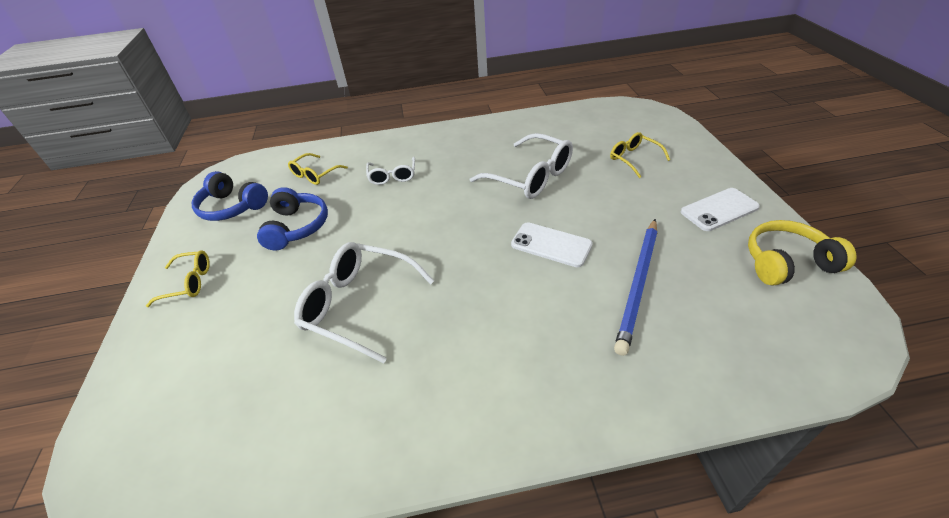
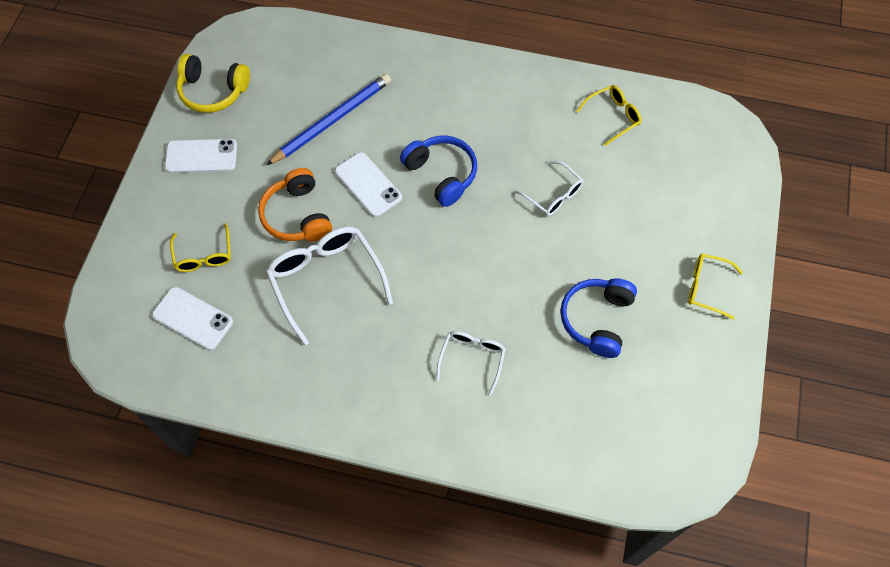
camera: 160 degrees left, 20 degrees up
(232, 207) = (670, 393): blue headphones -> blue headphones (441, 174)
(315, 175) = (565, 411): yellow glasses -> yellow glasses (613, 116)
(358, 305) = (553, 195): white glasses -> white glasses, size x0.57
(591, 203) = (297, 215): none -> orange headphones
(602, 132) = (192, 318): none -> white phone

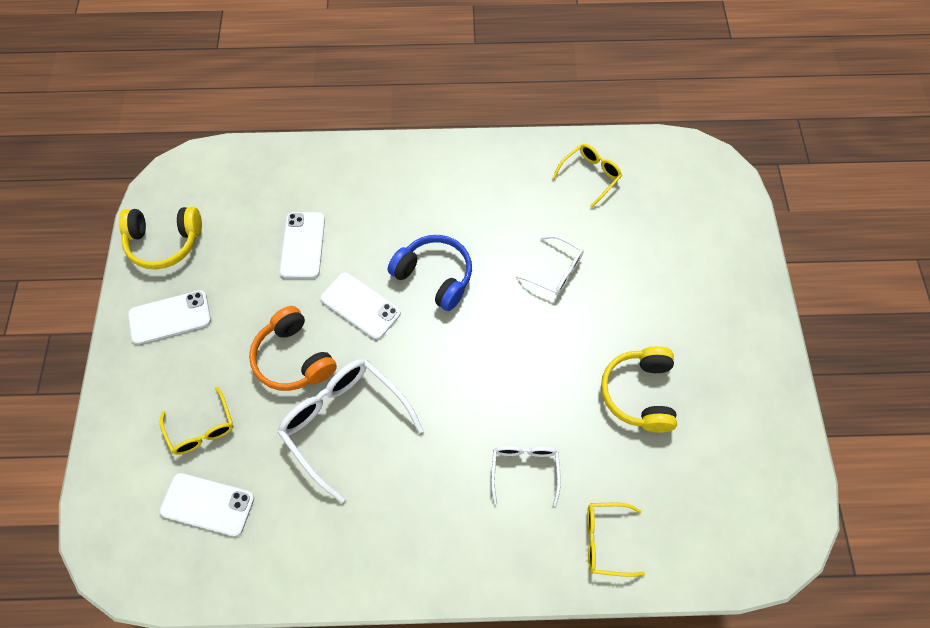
camera: 15 degrees left, 0 degrees up
(332, 120) = (303, 245): blue pencil -> white phone
(597, 320) = (639, 393): blue headphones -> yellow headphones
(706, 287) = (736, 331): yellow glasses -> yellow glasses (605, 540)

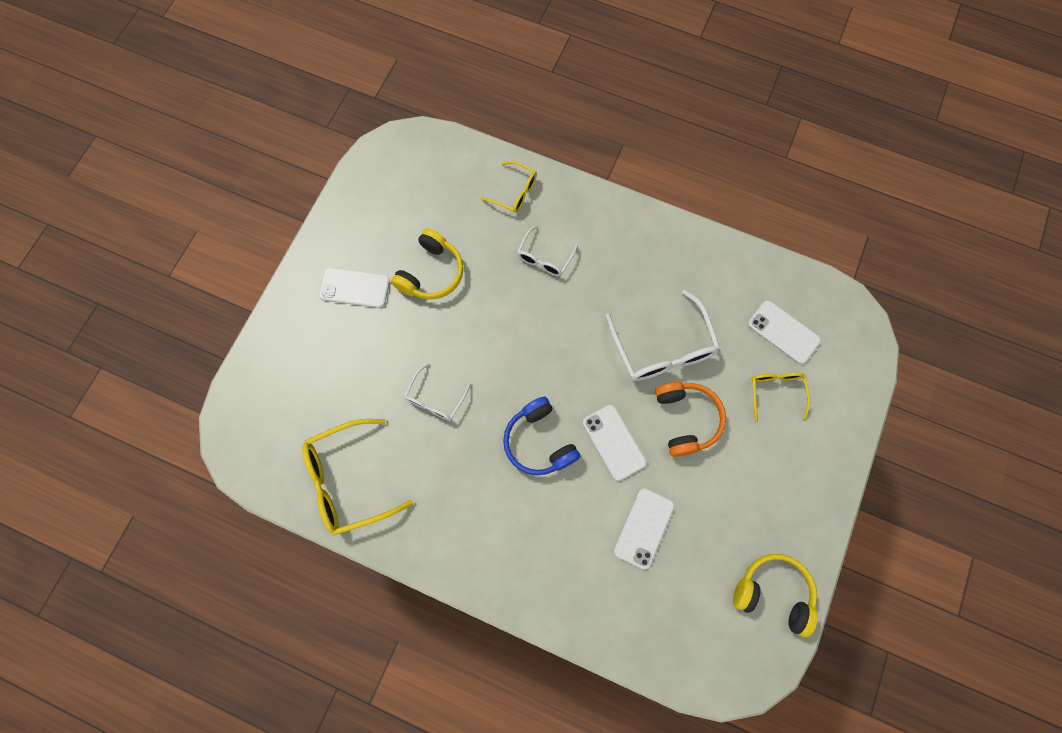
camera: 155 degrees left, 10 degrees up
(170, 317) = (782, 506): white phone -> white phone (354, 288)
(556, 271) = (435, 399): white glasses -> white glasses turned 120 degrees counterclockwise
(590, 175) = (348, 480): yellow glasses -> yellow glasses, size x1.77

